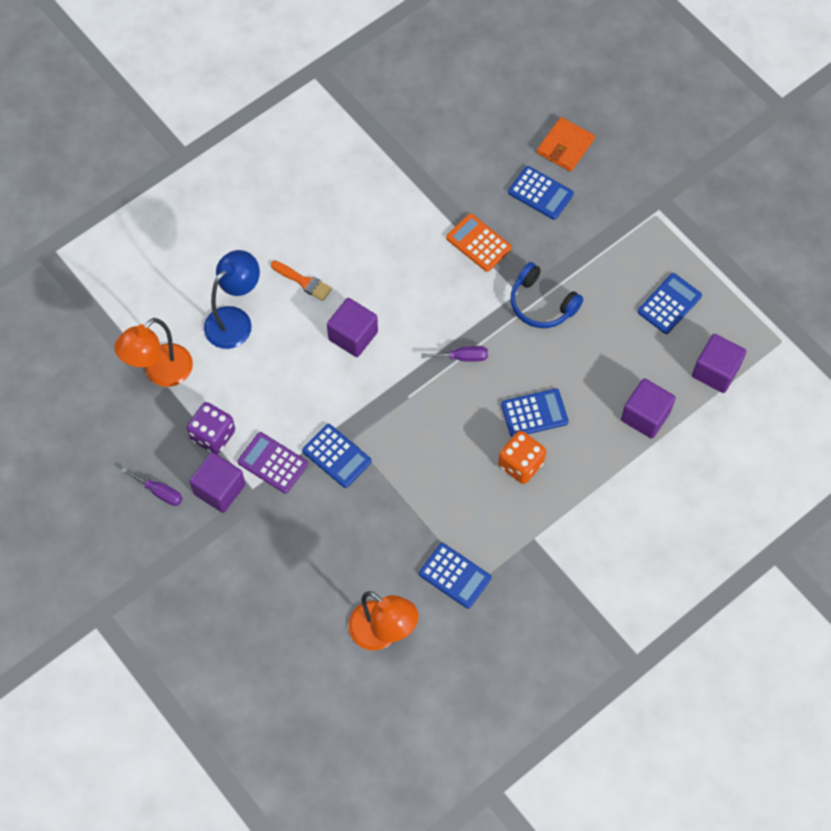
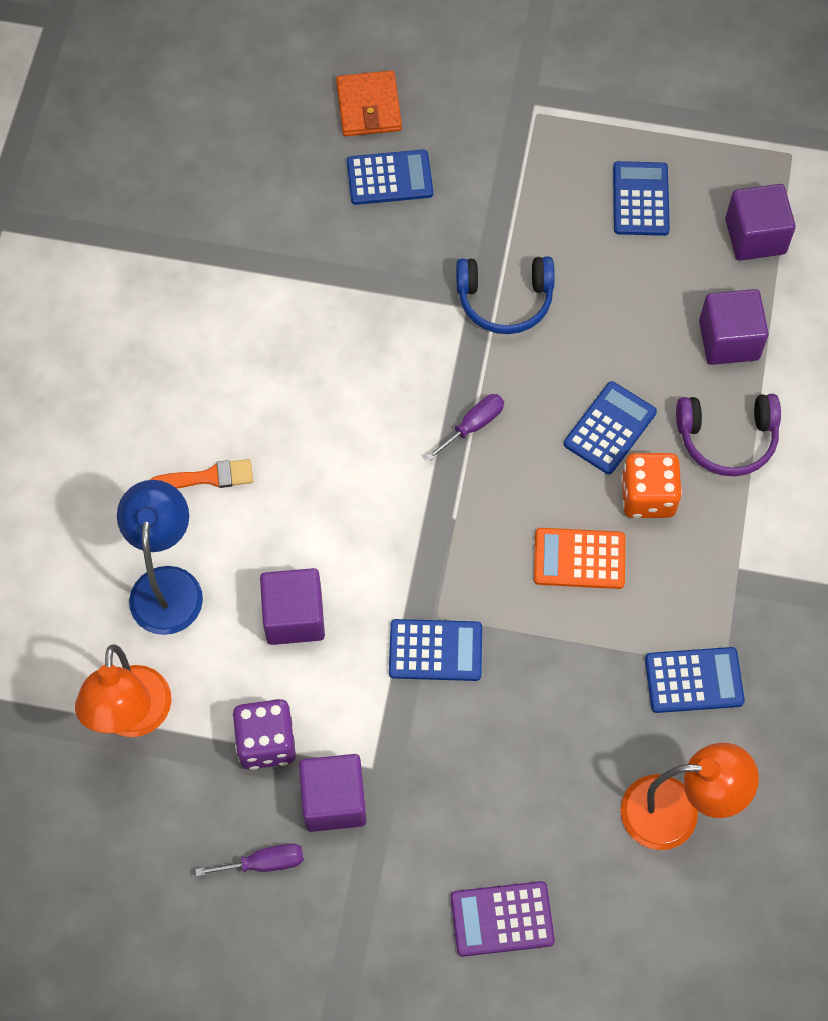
camera: 40 degrees left, 0 degrees up
(272, 463) = (368, 718): purple calculator -> purple calculator (502, 919)
(353, 336) = (325, 496): purple cube -> purple cube (294, 616)
(478, 243) = (372, 283): orange calculator -> orange calculator (579, 559)
(593, 467) = (727, 439): none -> purple headphones

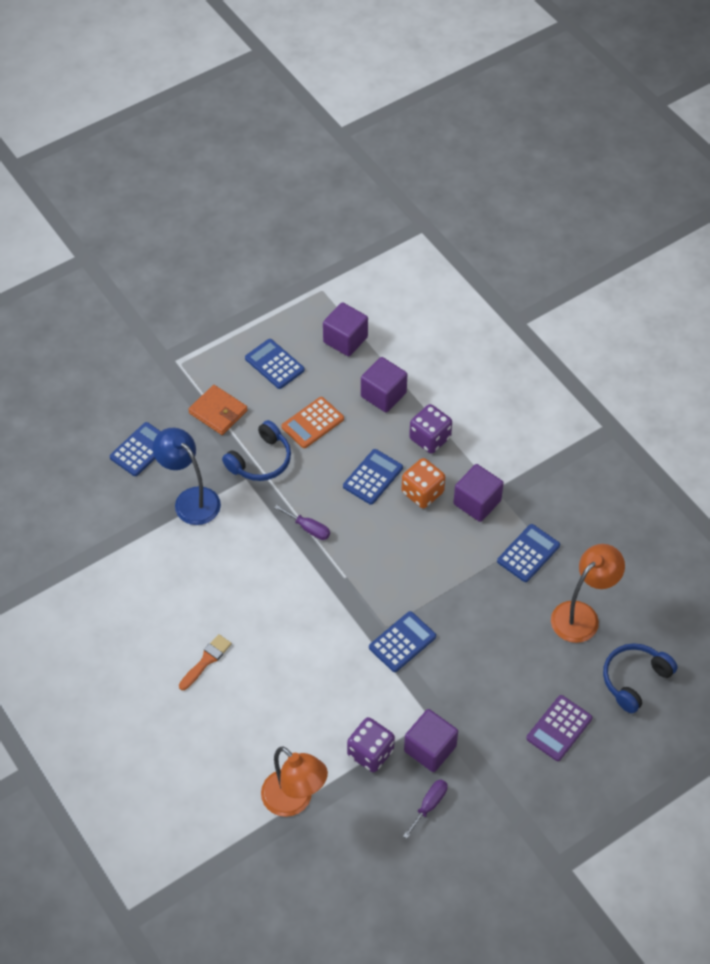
camera: 45 degrees left, 10 degrees down
(167, 584) = (242, 726): blue lamp -> blue lamp (190, 499)
(294, 616) = (320, 686): purple cube -> purple cube (477, 502)
(368, 107) = (92, 425): orange wallet -> orange wallet (218, 412)
(473, 425) = (308, 528): purple screwdriver -> purple screwdriver turned 120 degrees clockwise
(579, 559) = (422, 545): orange calculator -> orange calculator (312, 423)
(610, 428) = (373, 477): blue calculator -> blue calculator turned 45 degrees clockwise
(654, 948) = (634, 679): none -> blue headphones
(727, 439) = (430, 438): purple headphones -> purple dice

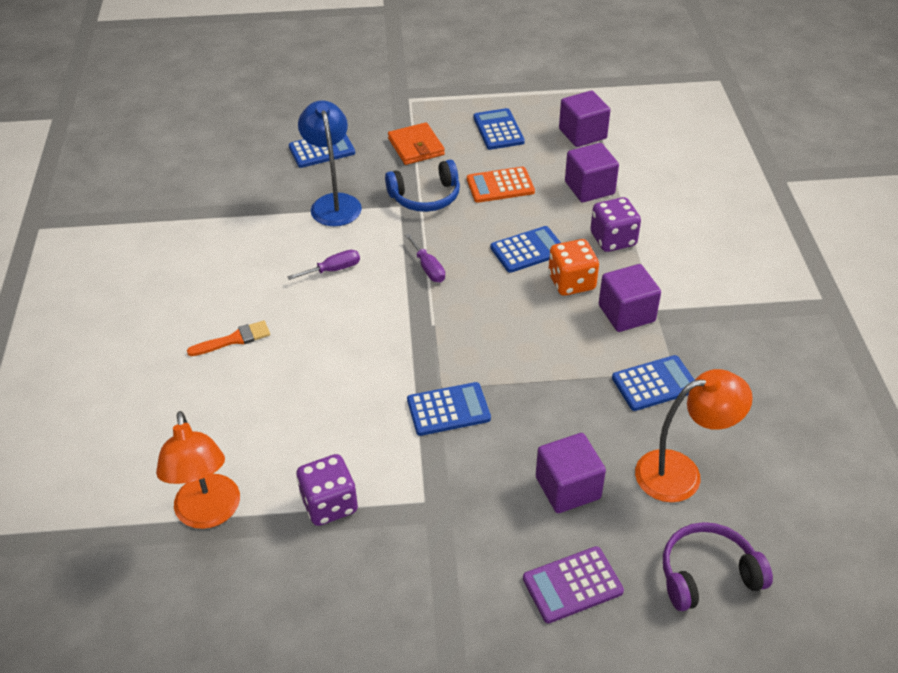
camera: 30 degrees right, 10 degrees down
(429, 805) = (353, 594): purple screwdriver -> purple screwdriver (333, 270)
(430, 748) = (399, 532): purple cube -> purple cube (568, 488)
(634, 679) = (707, 574): blue headphones -> purple headphones

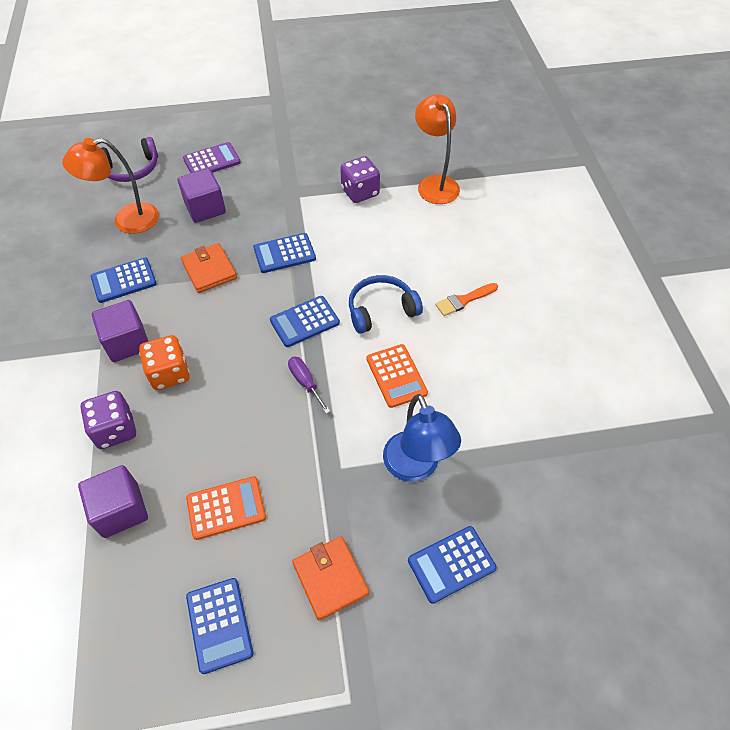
camera: 175 degrees right, 10 degrees up
(333, 270) = (396, 376): purple screwdriver -> orange calculator
(425, 197) = (313, 483): blue headphones -> blue headphones (381, 310)
(528, 250) = (206, 410): blue calculator -> blue calculator (304, 321)
(546, 392) = (209, 270): none -> orange wallet
(582, 134) = (104, 622): purple cube -> none

